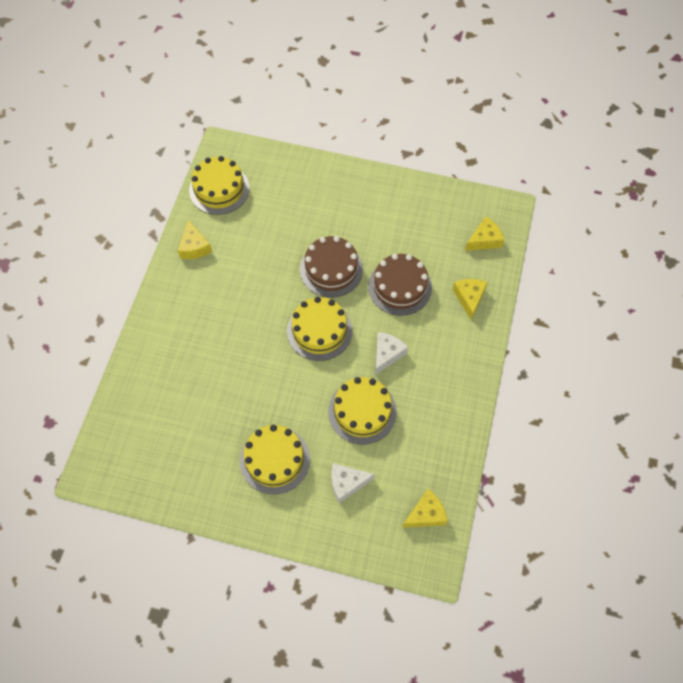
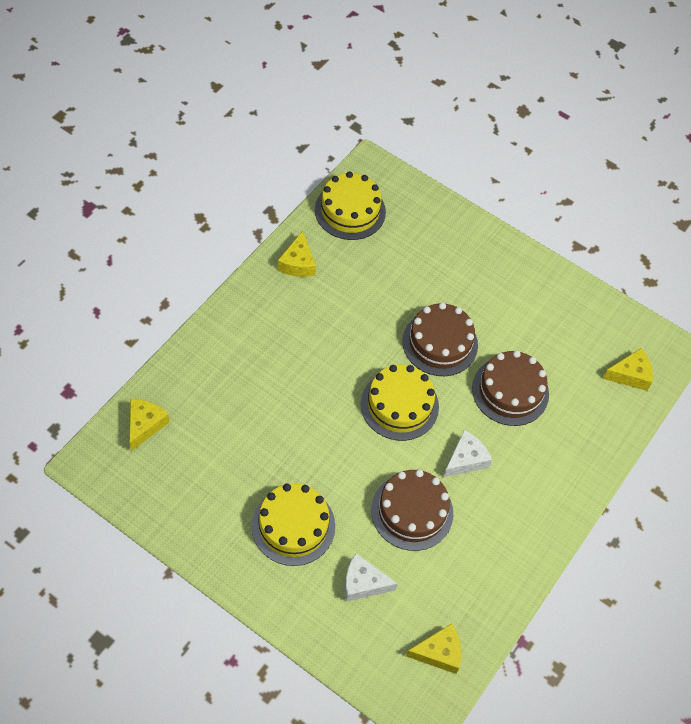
camera: 15 degrees right, 5 degrees down
(362, 411) = (412, 511): yellow cake -> brown cake
(469, 298) = (586, 433): yellow cheese -> yellow cheese (145, 425)

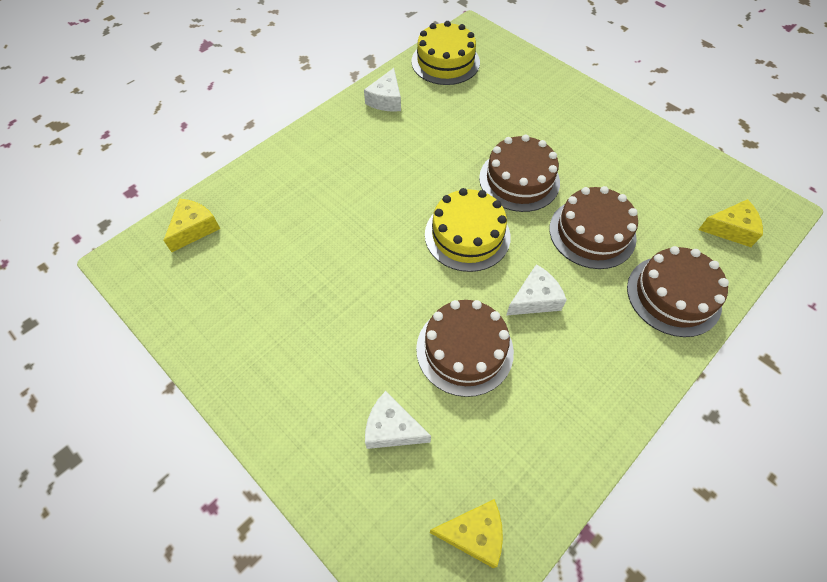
camera: 15 degrees right, 0 degrees up
(293, 526) = (324, 350): yellow cake -> none
(298, 263) = (386, 100): yellow cheese -> white cheese
(582, 443) = (673, 295): none -> brown cake

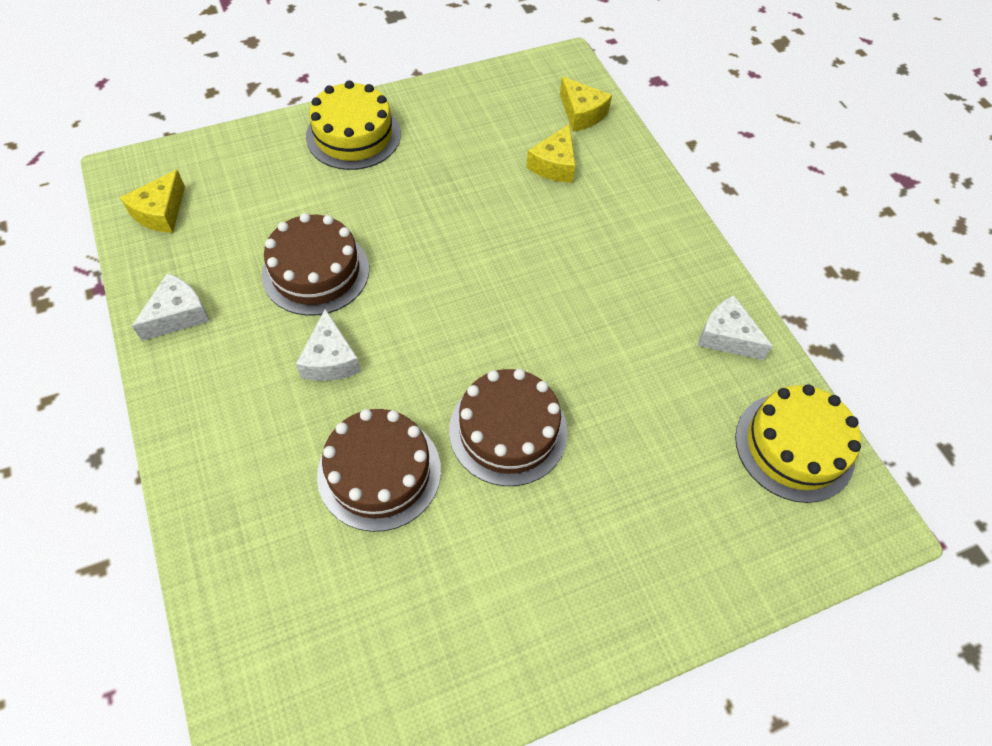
camera: 110 degrees right, 0 degrees up
(392, 428) = (281, 192): white cheese -> white cheese (178, 315)
(467, 235) = (451, 333): yellow cake -> yellow cake (353, 135)
(673, 295) = (240, 512): brown cake -> none
(730, 229) = (279, 670): yellow cheese -> yellow cheese (554, 164)

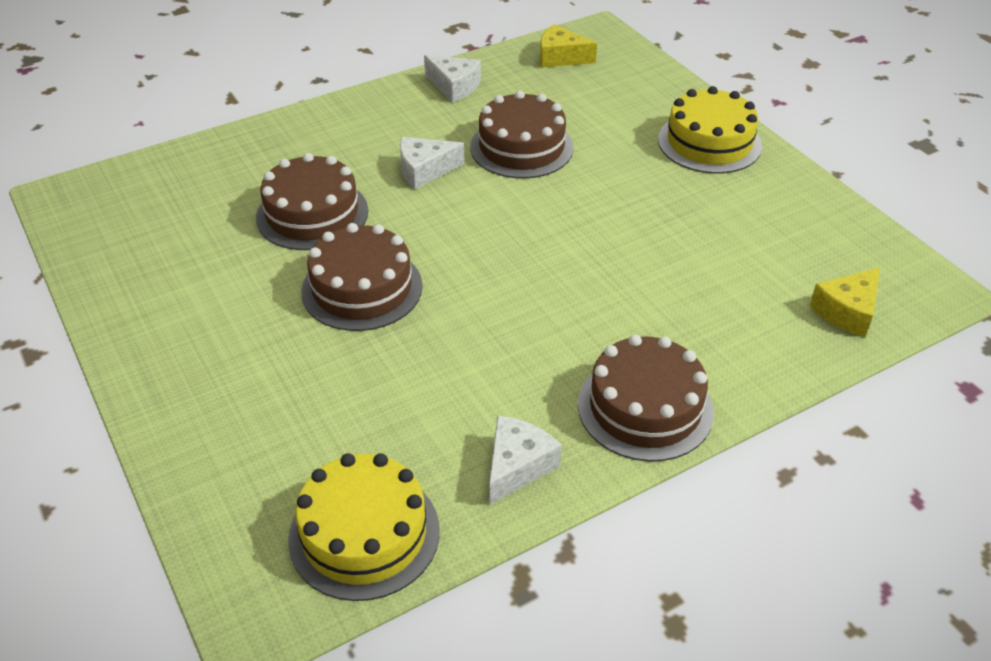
camera: 85 degrees right, 15 degrees down
(554, 164) = (741, 293): yellow cheese -> none
(670, 248) = (645, 407): none -> brown cake

